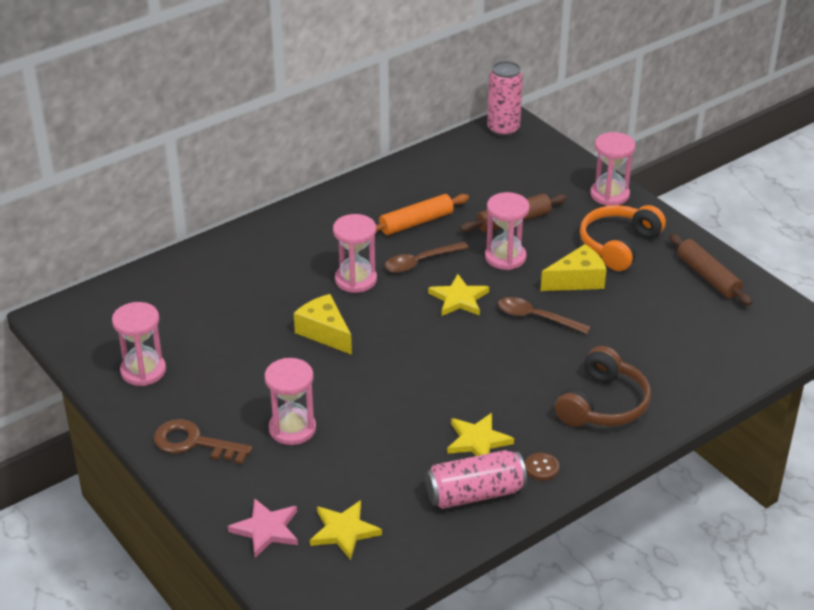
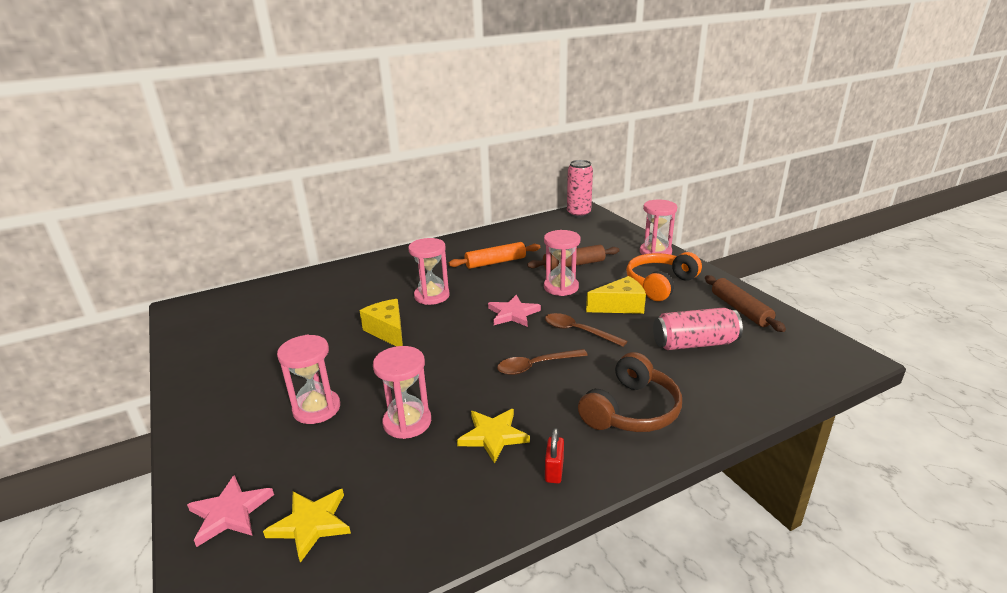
camera: 10 degrees right, 10 degrees down
(143, 371) = (219, 350): pink hourglass -> pink hourglass (407, 422)
(194, 443) = (219, 414): brown key -> none
(420, 262) = (489, 287): brown spoon -> brown spoon (535, 366)
(459, 299) = (513, 314): yellow star -> pink star
(475, 494) = (472, 494): pink can -> pink can (694, 343)
(541, 468) = (554, 471): brown button -> red padlock

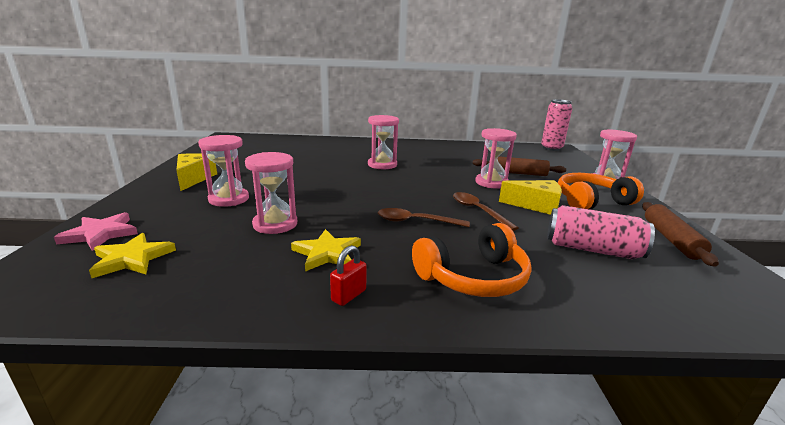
camera: 25 degrees right, 5 degrees down
(388, 331) = (328, 174): yellow cheese -> yellow cheese (194, 178)
(495, 262) = (451, 159): orange rolling pin -> none
(513, 314) = (433, 187): pink star -> none
(631, 410) = (473, 277): brown headphones -> orange headphones

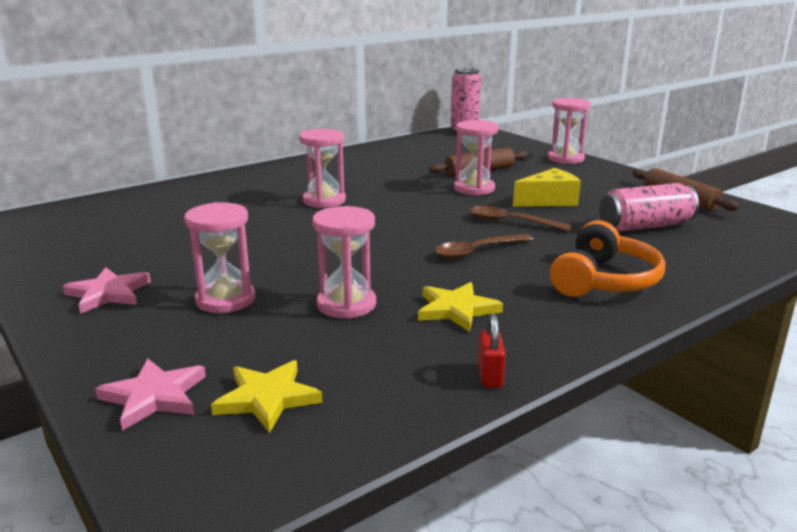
camera: 35 degrees left, 0 degrees up
(194, 178) = (108, 293): yellow cheese -> pink star
(349, 295) = (542, 333): red padlock -> red padlock (490, 376)
(591, 201) = (583, 182): orange headphones -> none

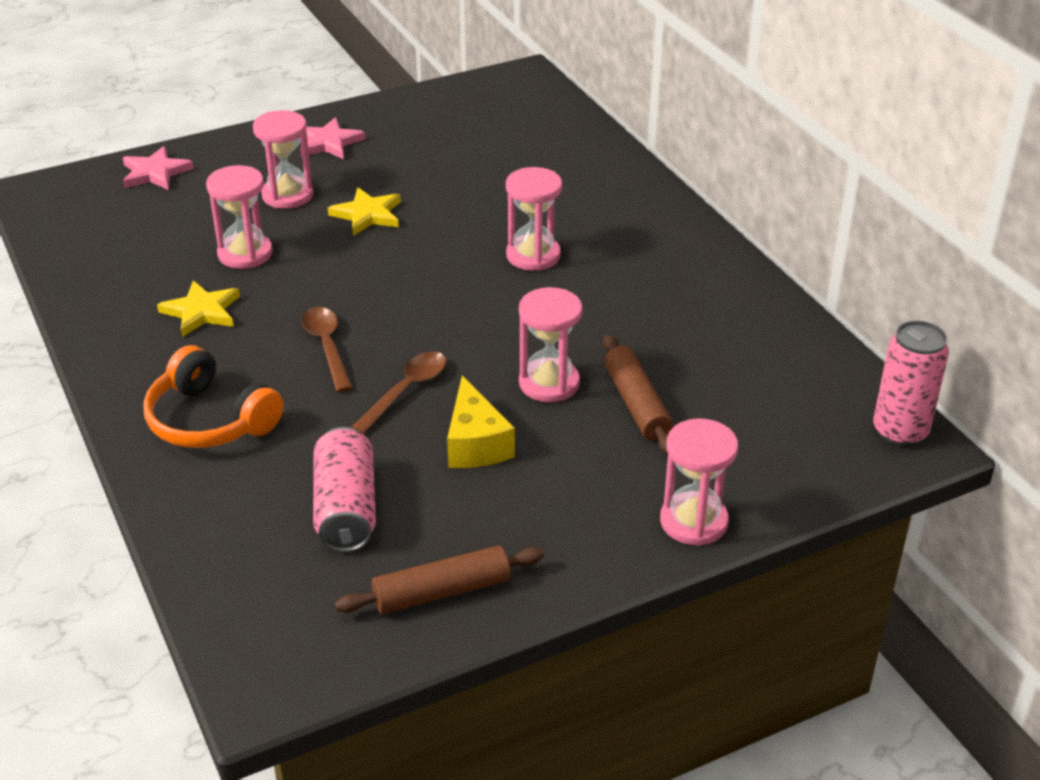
camera: 100 degrees right, 15 degrees up
(267, 398) = (124, 214): yellow star -> yellow star (367, 214)
(490, 376) = (86, 311): red padlock -> none

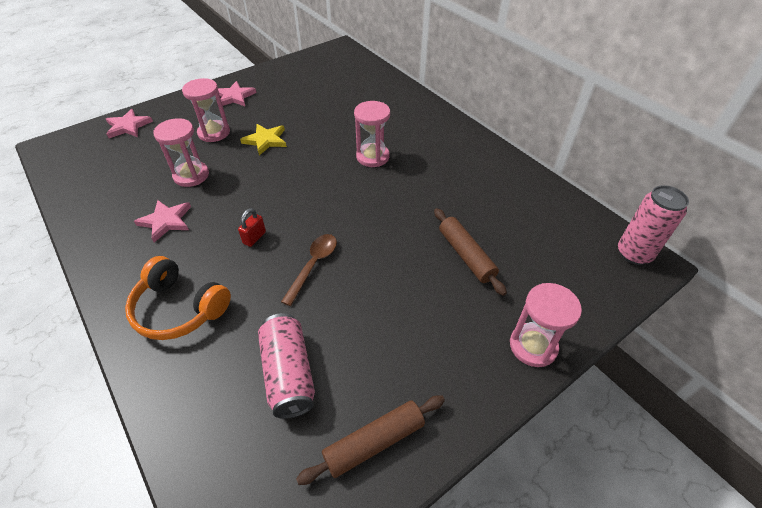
camera: 10 degrees left, 10 degrees up
(201, 311) = (166, 221): yellow star -> pink star
(327, 346) = (254, 237): brown spoon -> red padlock
(475, 443) = (369, 302): yellow cheese -> none
(549, 383) = (406, 247): pink hourglass -> none

